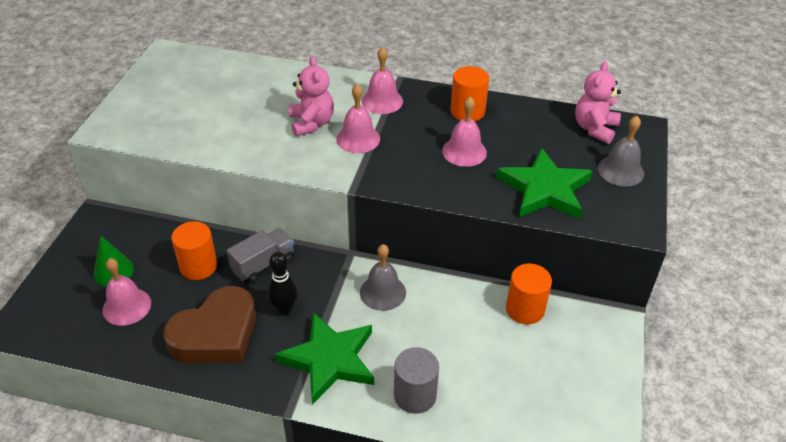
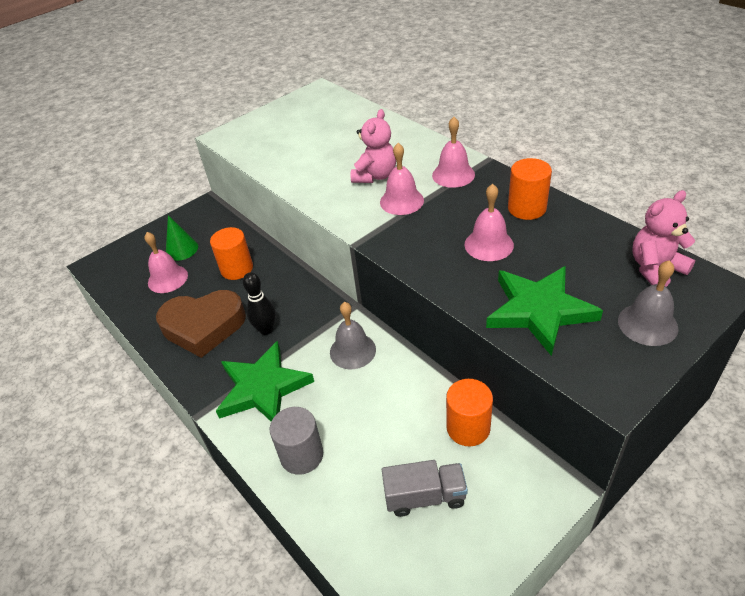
camera: 40 degrees right, 0 degrees up
(263, 264) = (282, 286): grey truck -> grey truck (425, 496)

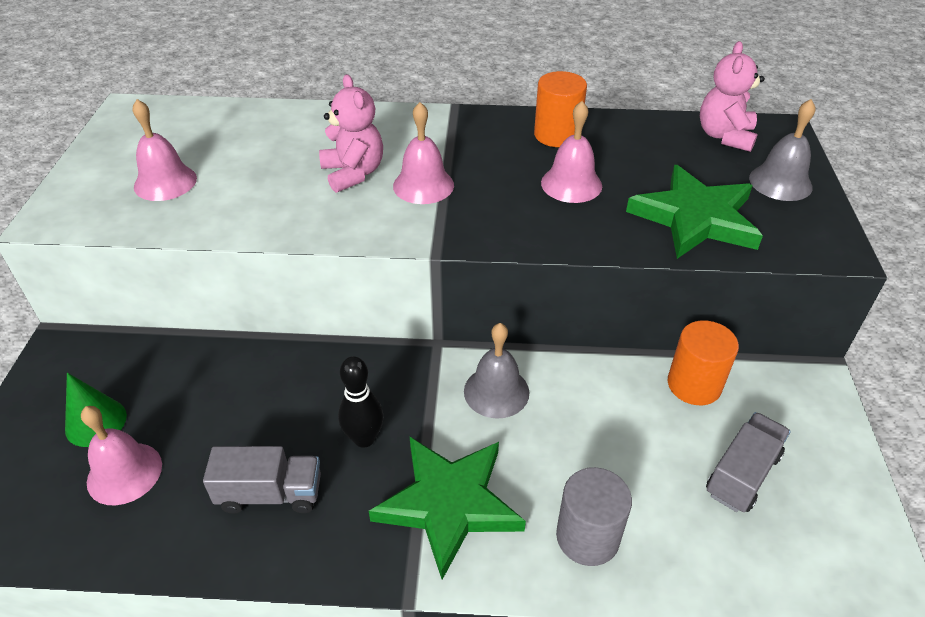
camera: 50 degrees left, 0 degrees up
(203, 326) = (270, 493): brown heart -> grey truck
(237, 269) = (224, 395): orange cylinder -> none
(453, 175) = (441, 135): pink bell -> pink bell (165, 182)

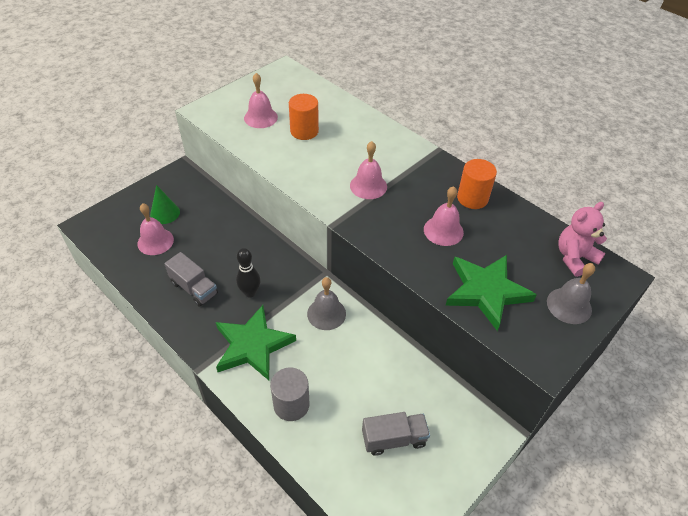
camera: 40 degrees right, 5 degrees up
(353, 173) = (343, 160): pink teddy bear -> none
(694, 385) = (425, 382): orange cylinder -> orange cylinder (304, 131)

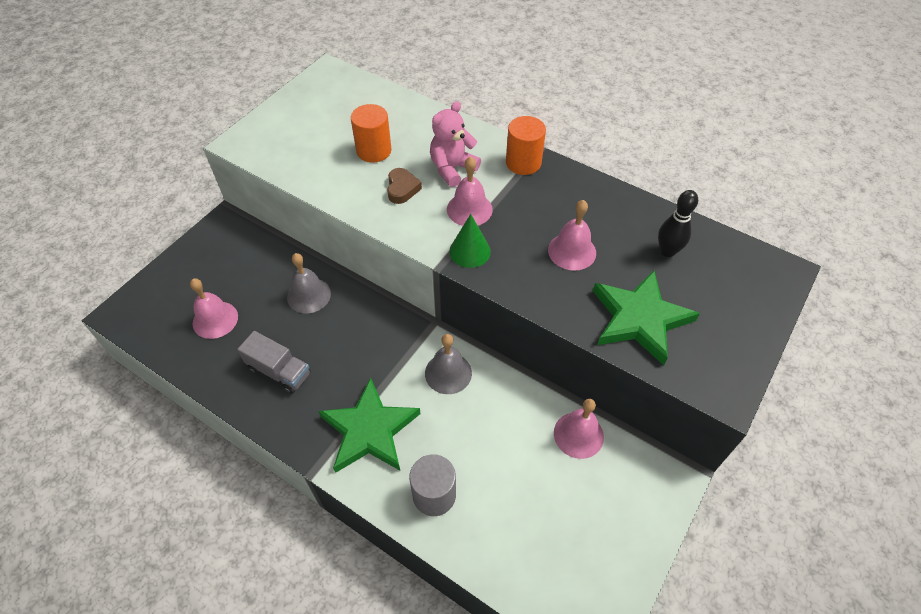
camera: 10 degrees left, 5 degrees up
(165, 213) = (218, 280): green cone -> green cone (470, 251)
(250, 292) = (350, 364): black bowling pin -> black bowling pin (667, 251)
(260, 117) = (315, 141): pink bell -> pink bell (578, 435)
(319, 162) = (402, 189): none -> brown heart
(394, 439) = (563, 511): grey truck -> none
(472, 198) = (595, 204): orange cylinder -> orange cylinder (523, 162)
(569, 305) = (736, 318): grey bell -> grey bell (309, 295)
(574, 258) = (728, 258): pink teddy bear -> pink teddy bear (452, 168)

